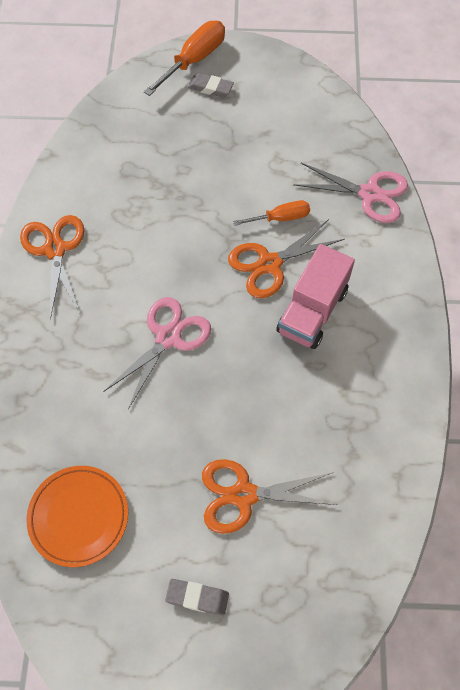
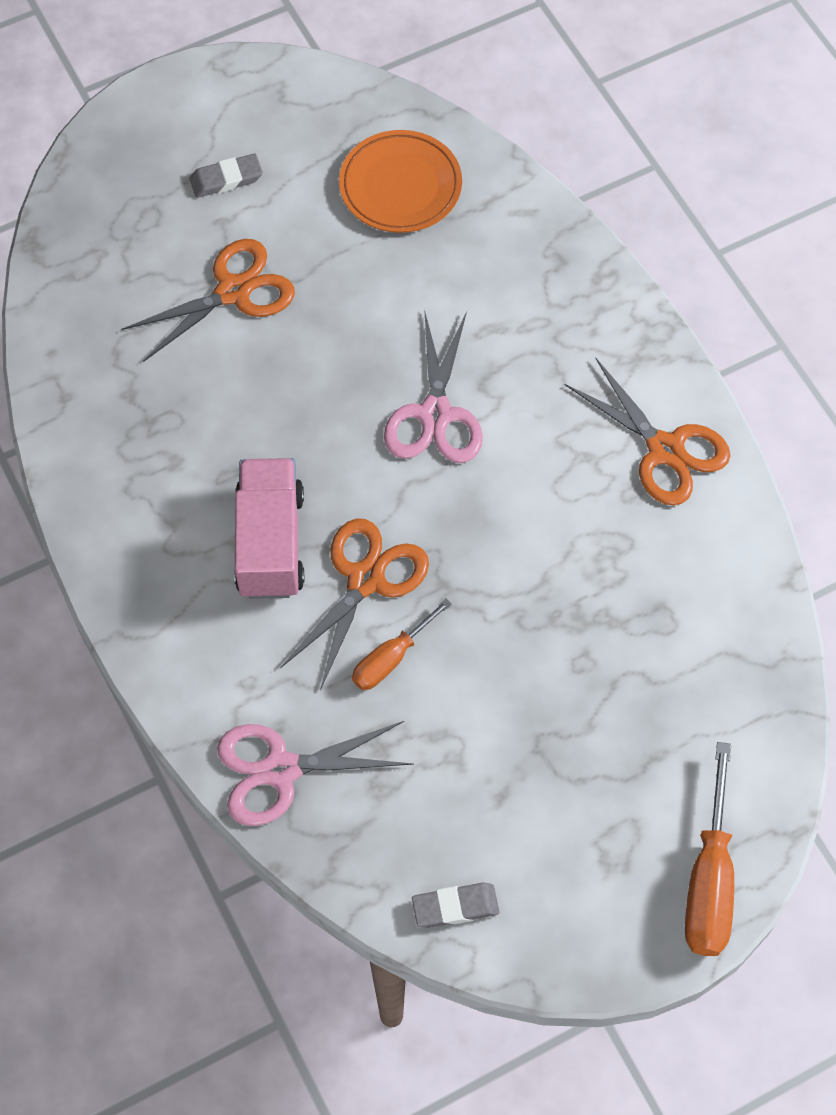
camera: 150 degrees right, 0 degrees up
(210, 88) = (644, 836): grey eraser -> grey eraser (455, 907)

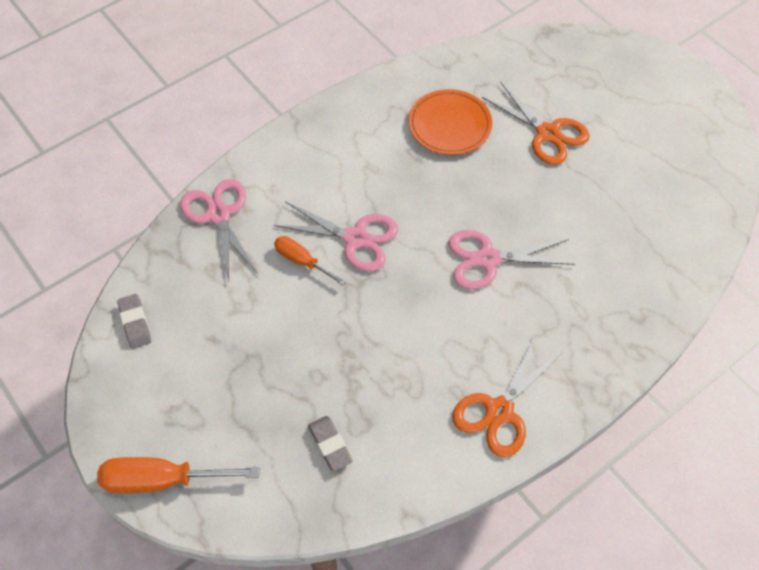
camera: 80 degrees right, 5 degrees down
(226, 179) = (631, 115): grey eraser -> grey eraser (330, 444)
(270, 543) = (371, 183): pink truck -> none
(366, 580) = (355, 238): orange scissors -> pink scissors
(400, 186) = (665, 211): orange plate -> orange plate (449, 125)

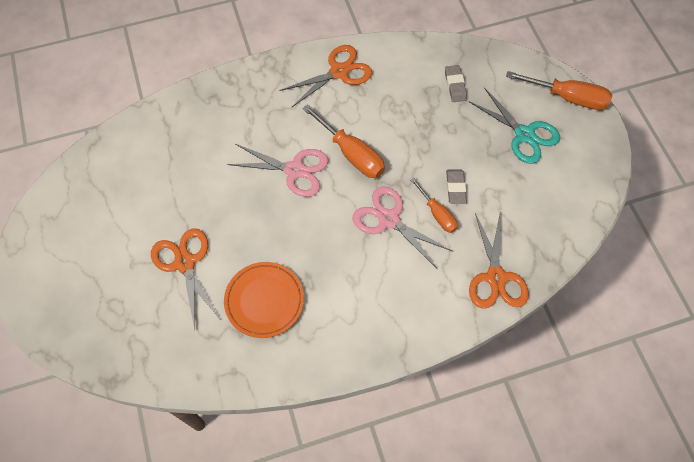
camera: 160 degrees left, 5 degrees up
(135, 323) = (576, 205): grey eraser -> grey eraser (455, 188)
(216, 398) = (524, 135): none -> turquoise scissors
(219, 215) = (496, 277): pink scissors -> orange scissors
(430, 300) = (351, 154): none -> orange screwdriver

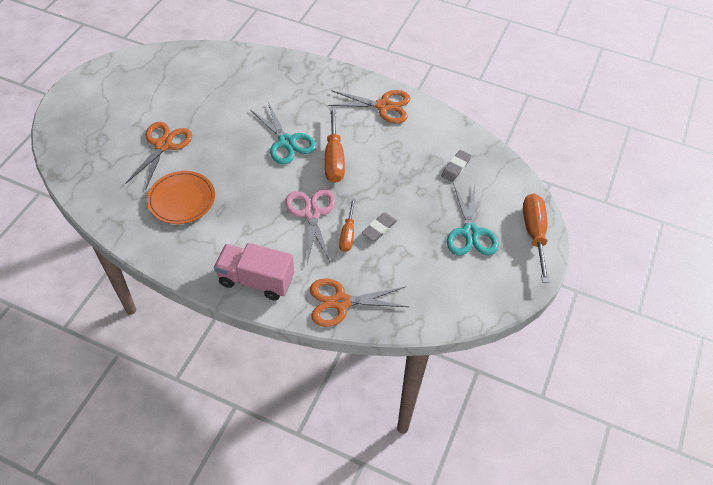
camera: 40 degrees right, 10 degrees down
(294, 170) = (286, 142): pink scissors -> turquoise scissors
(411, 318) = (256, 280): none -> pink truck
(496, 277) = (341, 302): orange scissors -> orange scissors turned 45 degrees clockwise
(568, 98) = (534, 233): orange screwdriver -> orange screwdriver turned 150 degrees counterclockwise

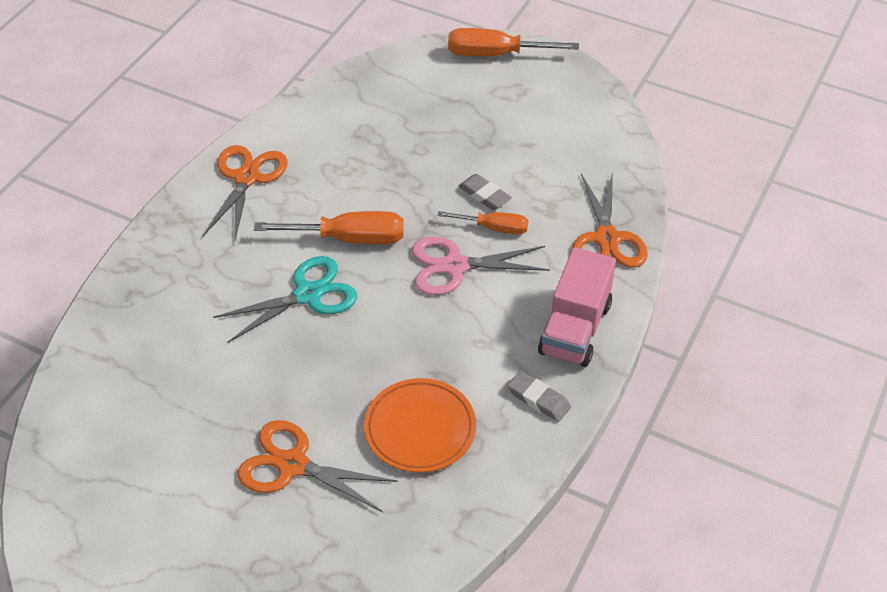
camera: 85 degrees left, 5 degrees down
(455, 168) = (380, 112): grey eraser -> grey eraser (538, 399)
(470, 232) = (493, 109): turquoise scissors -> none

